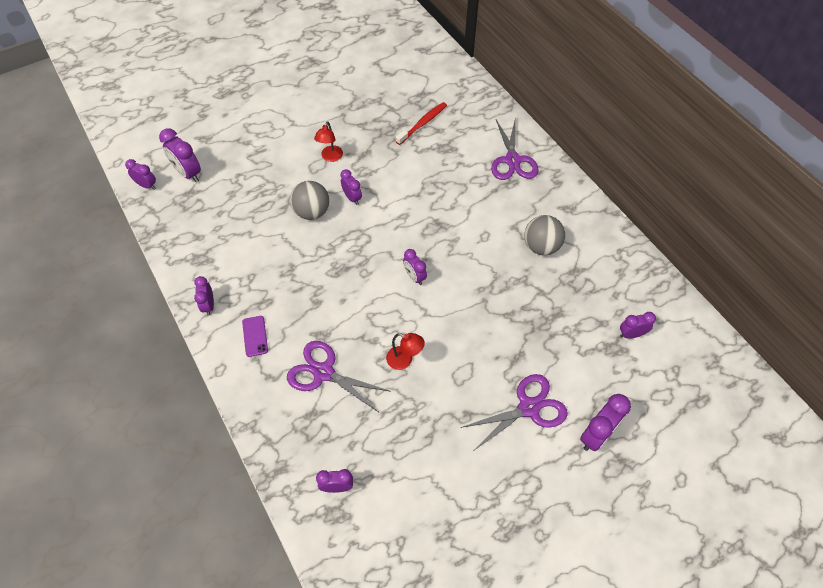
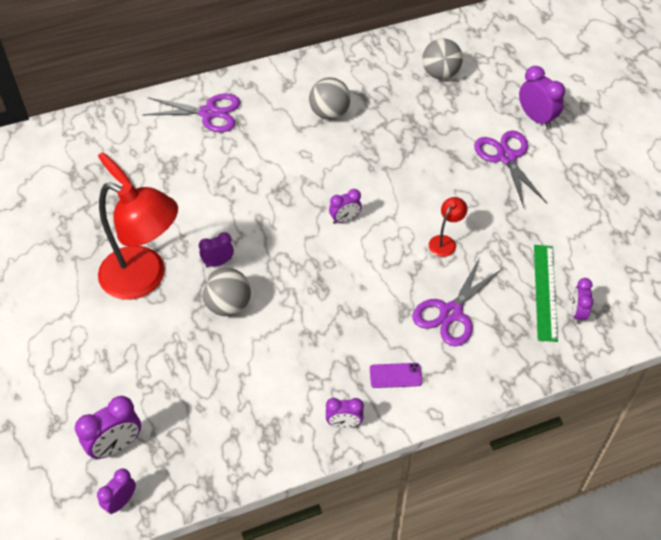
camera: 80 degrees left, 5 degrees down
(330, 157) = (145, 278): red lamp -> red lamp, size x2.36
(359, 455) = (545, 292): none -> green ruler
(631, 334) = (440, 74): purple clock -> grey ball

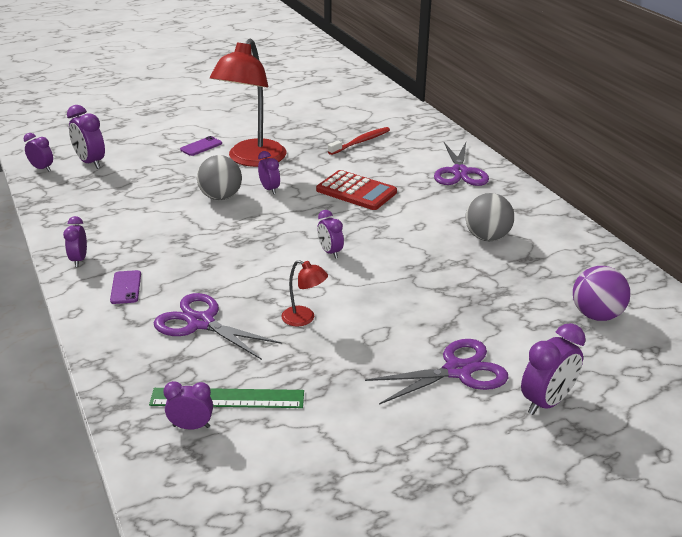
camera: 85 degrees right, 20 degrees down
(98, 329) = (201, 146): none -> purple phone
(234, 193) = (356, 191): none -> red calculator
(440, 74) = (596, 315): grey ball -> purple ball

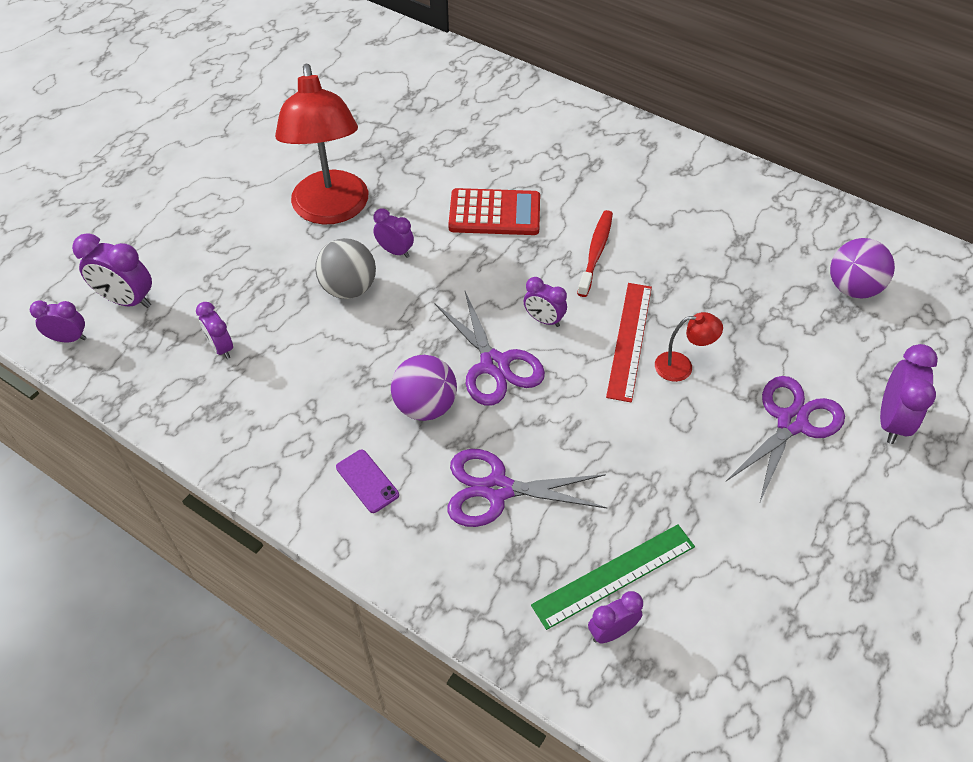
camera: 30 degrees left, 20 degrees up
(79, 260) = (270, 467): purple clock -> purple clock (221, 348)
(201, 146) = (248, 213): purple phone -> none
(203, 266) = (425, 406): none -> purple ball
(304, 319) = (597, 429): red lamp -> red lamp (681, 366)
(360, 142) = (433, 129): red toothbrush -> red toothbrush (595, 252)
(380, 283) = (629, 340): none -> red ruler
(459, 172) = (579, 137): purple scissors -> purple scissors (494, 365)
(487, 237) = (680, 226): grey ball -> none

